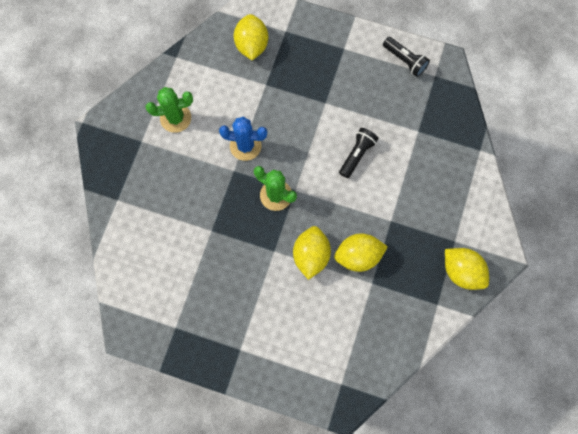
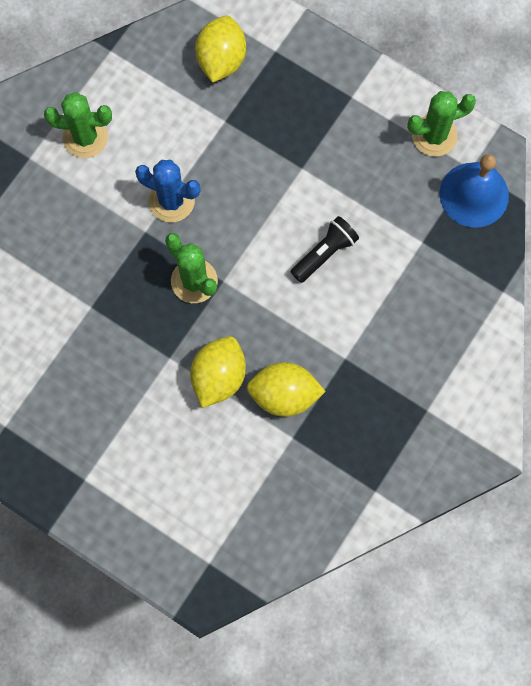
camera: 15 degrees right, 0 degrees up
(405, 60) = (434, 135): black flashlight -> green cactus
(442, 92) = (474, 194): none -> blue bell
(461, 271) = (423, 455): yellow lemon -> none

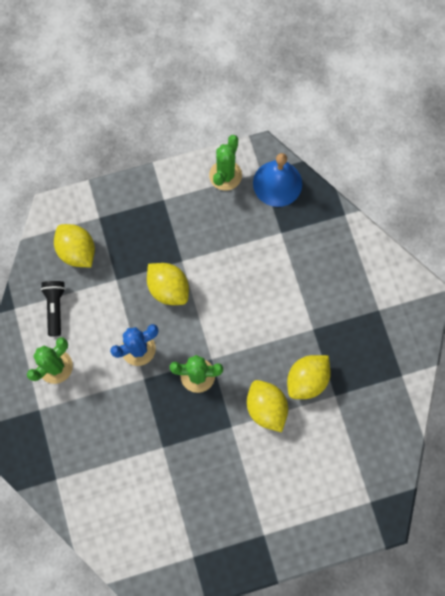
camera: 50 degrees left, 0 degrees up
(260, 179) = (168, 288): none -> yellow lemon
(324, 253) = (243, 290): black flashlight -> black flashlight (55, 308)

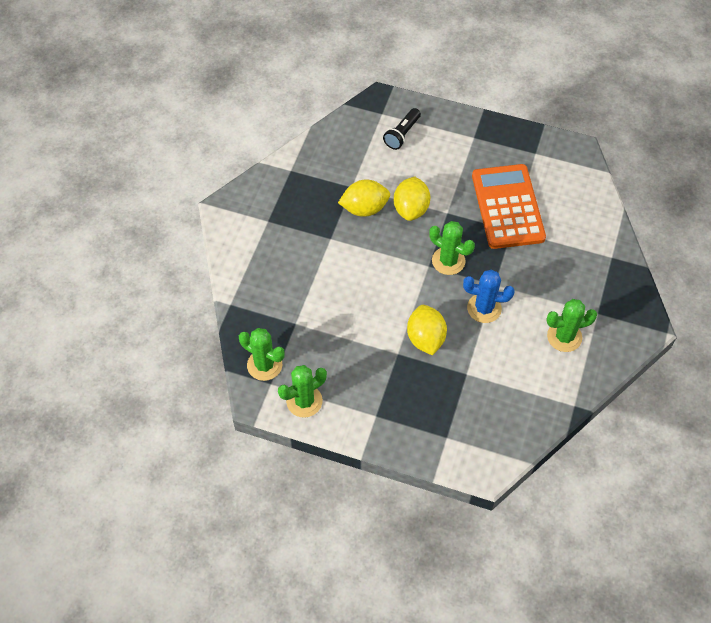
camera: 145 degrees left, 15 degrees down
(55, 308) = (536, 383): black flashlight -> black flashlight (402, 134)
(77, 251) = (486, 419): yellow lemon -> none
(181, 471) = (507, 207): none -> orange calculator
(277, 183) = (264, 365): blue bell -> green cactus

